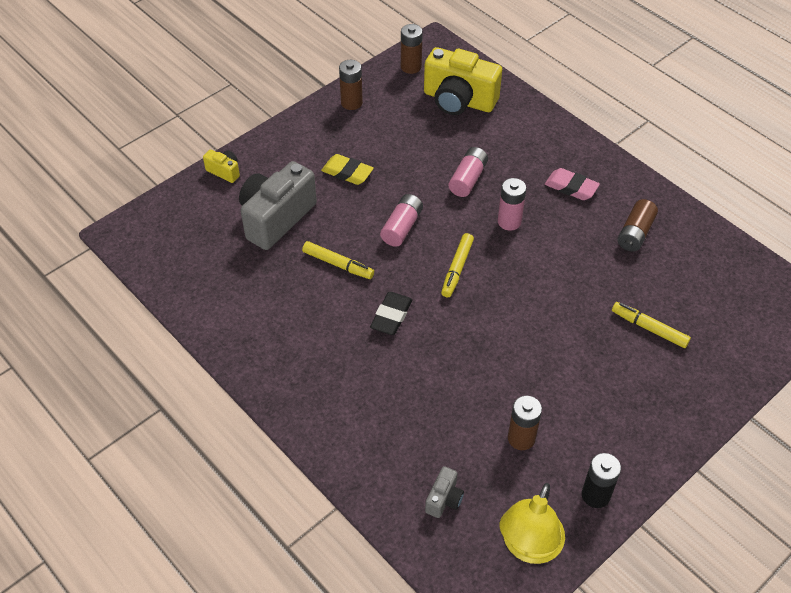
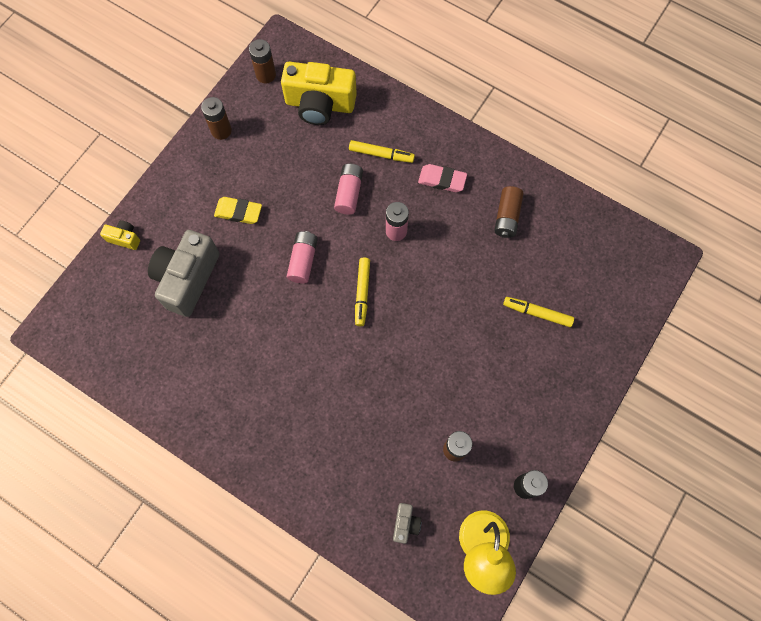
camera: 15 degrees left, 20 degrees up
(338, 264) = (257, 315): yellow marker -> yellow marker (381, 154)
(391, 316) = (317, 357): black eraser -> none

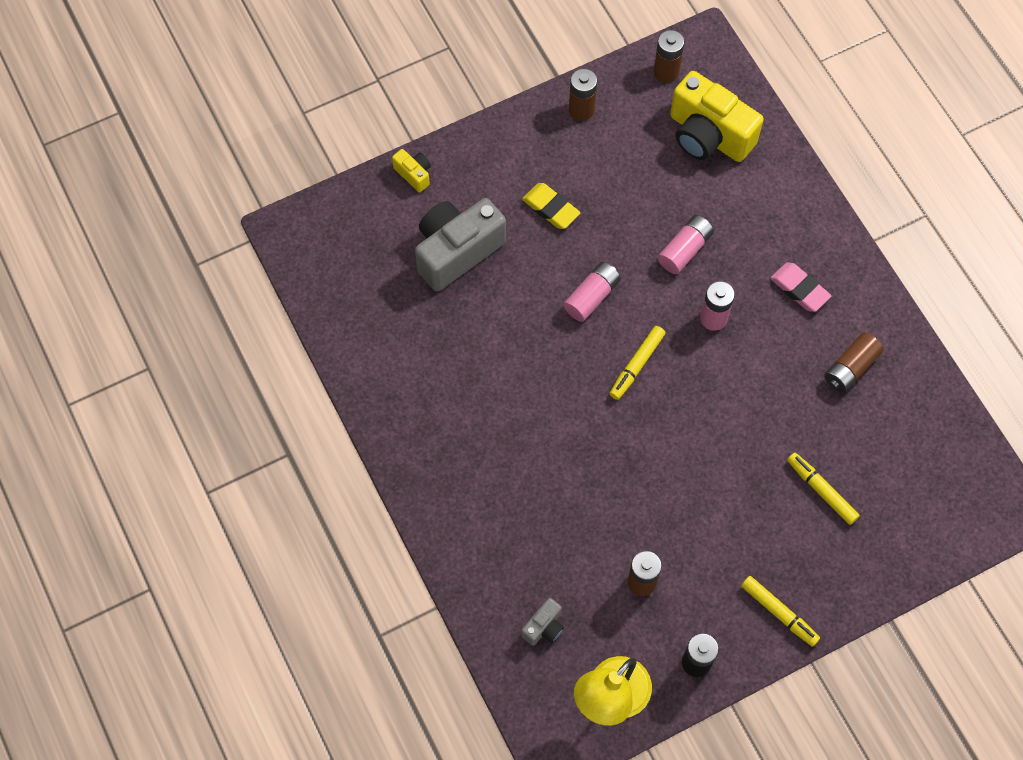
camera: 30 degrees right, 5 degrees down
(381, 154) = (746, 225): yellow marker -> yellow marker (779, 613)

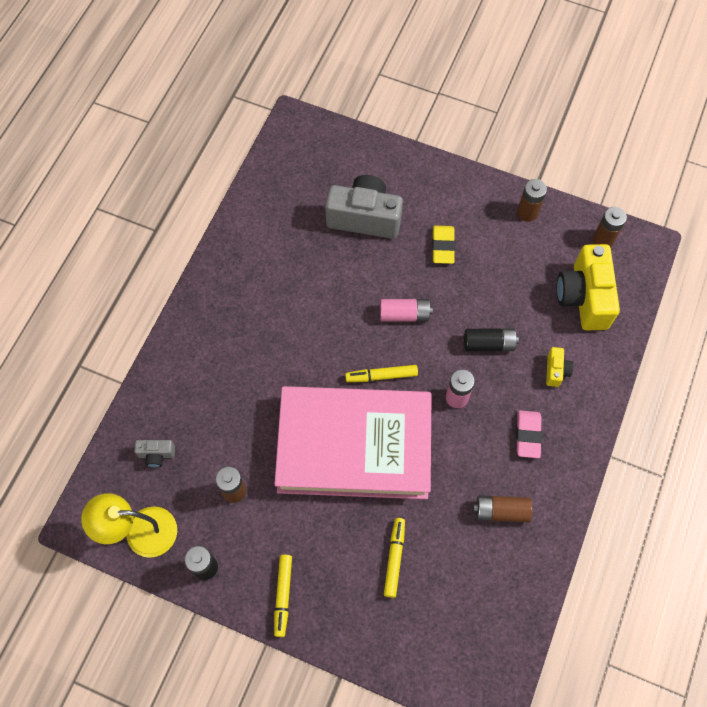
camera: 50 degrees right, 0 degrees up
(414, 174) = (393, 157): yellow camera -> yellow camera (556, 371)
(684, 250) = (489, 344): pink battery -> black battery
(686, 443) = (354, 446): none -> pink book

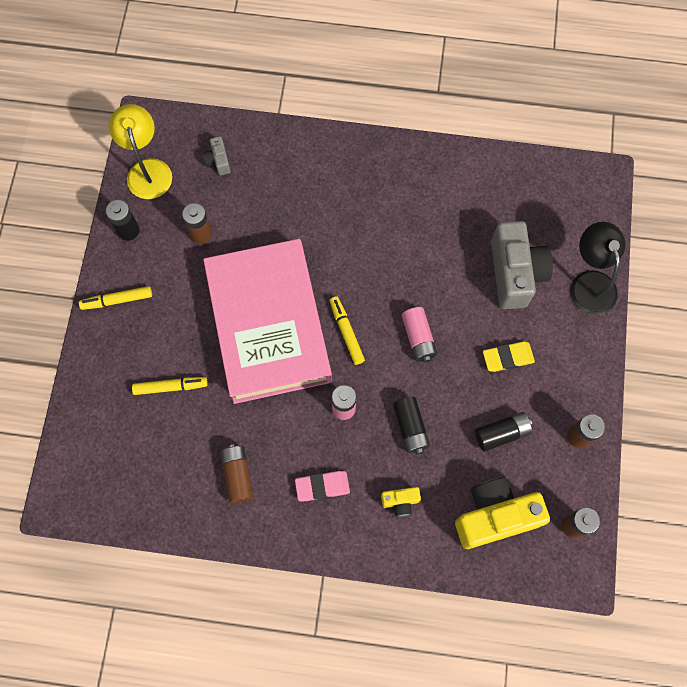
camera: 75 degrees right, 5 degrees up
(390, 162) = (590, 282): none -> black lamp
(511, 271) = (501, 433): none -> black battery

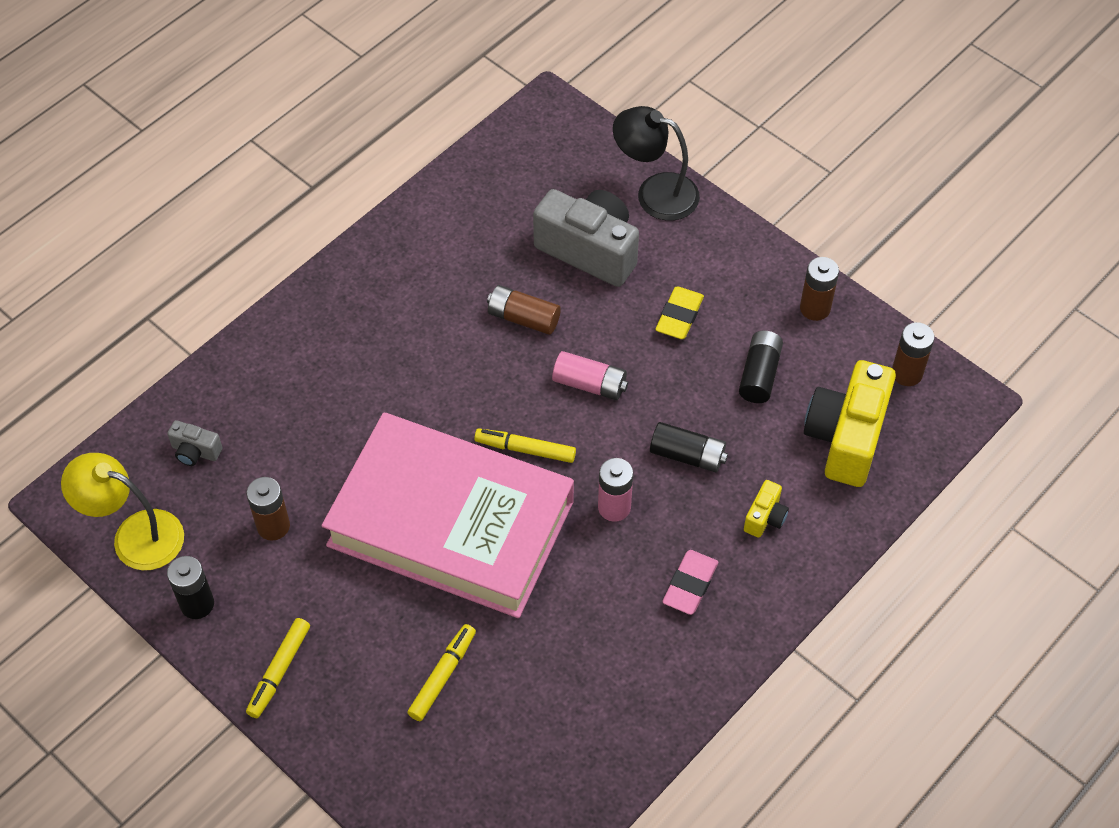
camera: 55 degrees left, 15 degrees down
(238, 475) = (611, 666): brown battery -> brown battery (523, 318)

